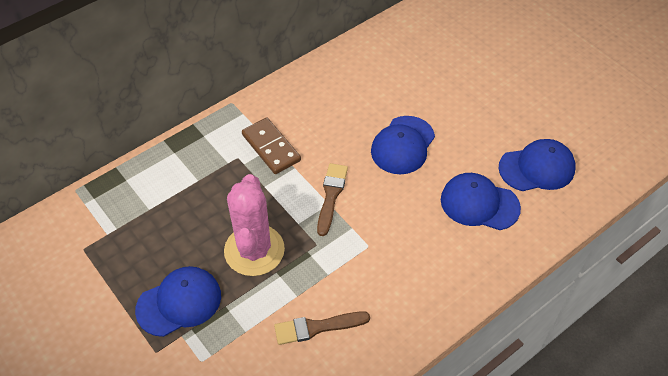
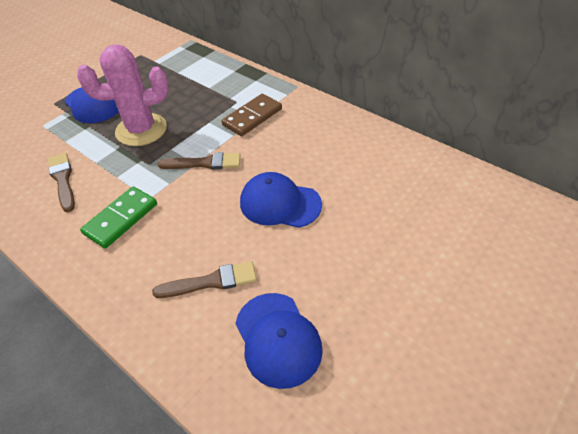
camera: 80 degrees right, 5 degrees down
(391, 269) = (121, 219): none -> green domino
(479, 203) = (210, 282): blue cap -> brown brush

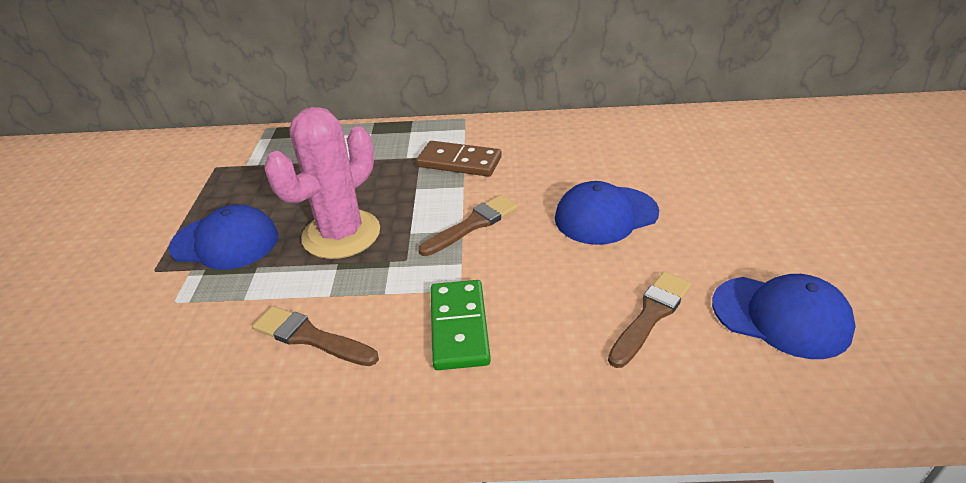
camera: 40 degrees left, 10 degrees down
(252, 117) = (459, 162): brown domino -> brown domino turned 75 degrees counterclockwise

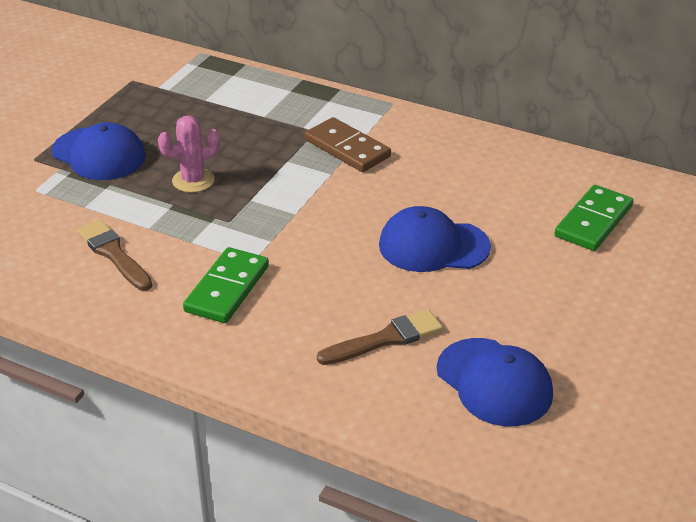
camera: 25 degrees right, 0 degrees up
(341, 234) = (193, 180): pink cactus -> pink cactus, size x0.56
(472, 225) = (307, 212): brown brush -> none
(702, 153) = (593, 221): none -> green domino

